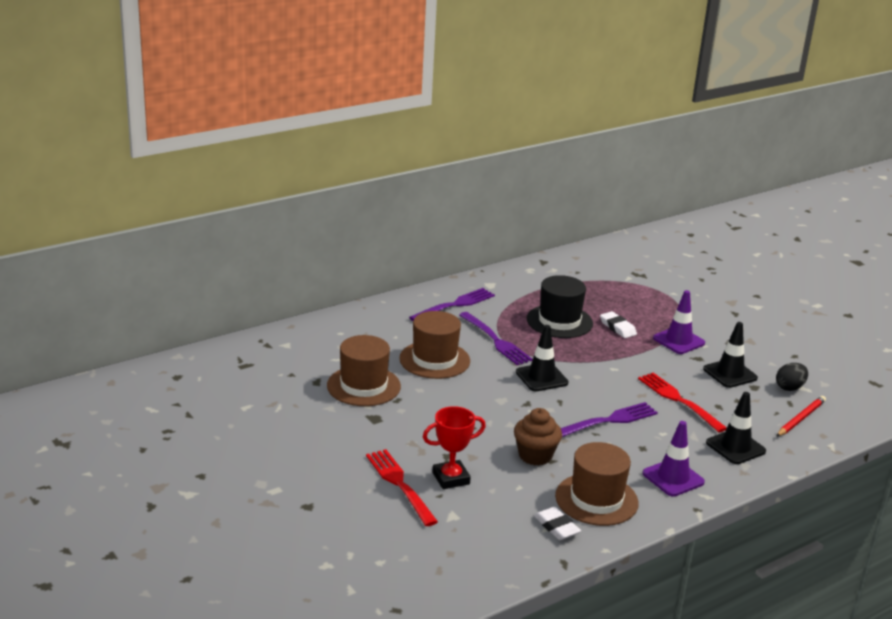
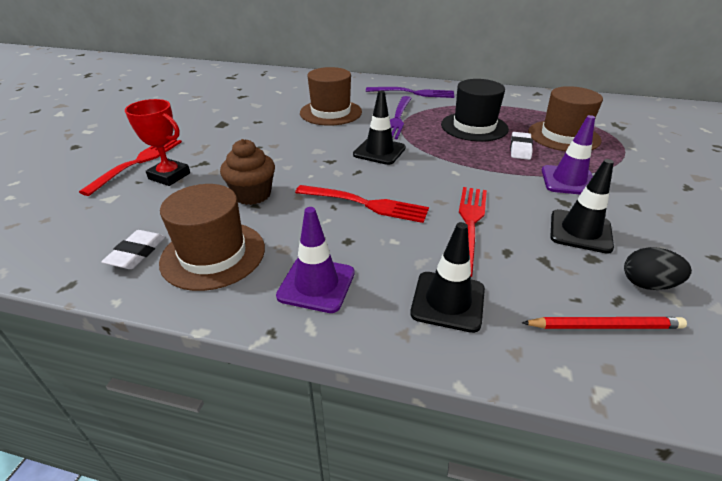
camera: 50 degrees right, 10 degrees up
(363, 386) = (258, 107): brown hat -> brown hat (563, 136)
(609, 421) = (366, 204): purple fork -> red fork

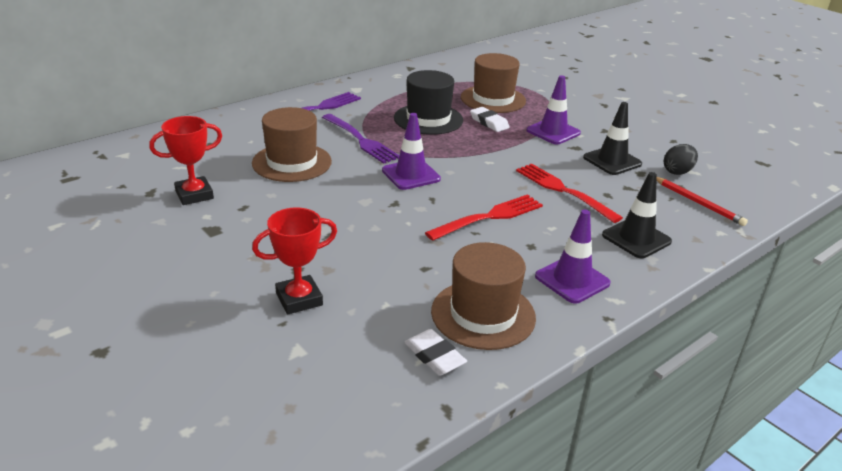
camera: 55 degrees left, 5 degrees down
(138, 162) = (231, 312): red fork -> none
(252, 195) = (405, 263): brown cupcake -> none
(253, 105) = (194, 195): none -> red trophy
(379, 151) = (411, 175): black traffic cone -> purple traffic cone
(604, 326) = (698, 203): red pencil -> red pencil turned 105 degrees clockwise

